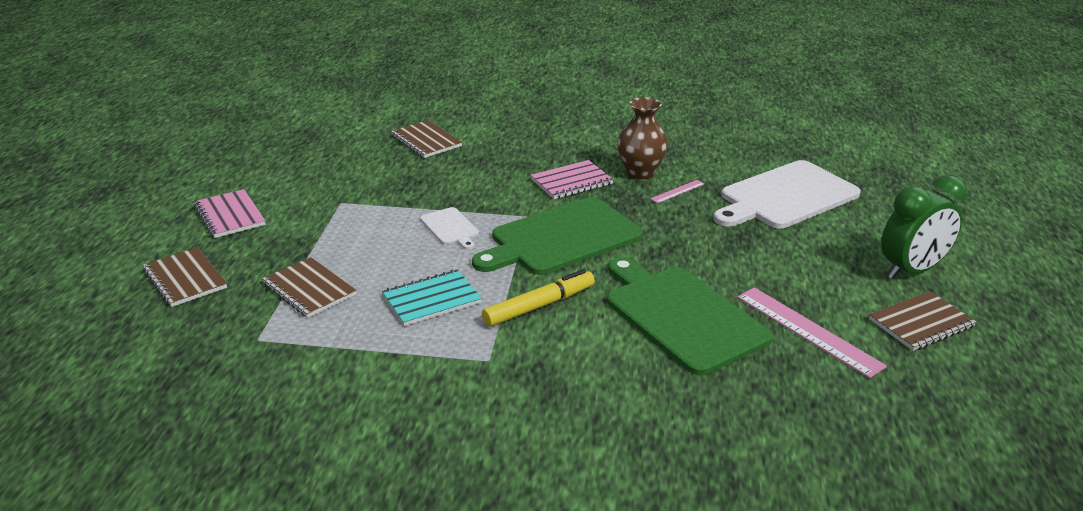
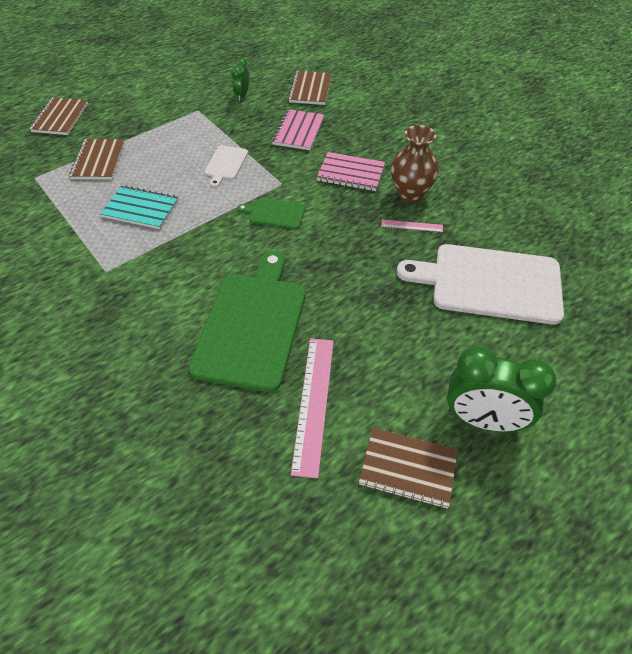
camera: 45 degrees right, 20 degrees up
(230, 215) = (135, 87): pink notebook -> pink notebook (298, 131)
(365, 172) = (242, 95): none -> green clock
(539, 306) = (186, 254): yellow marker -> none
(561, 238) = (275, 213): green cutting board -> green cutting board, size x0.46

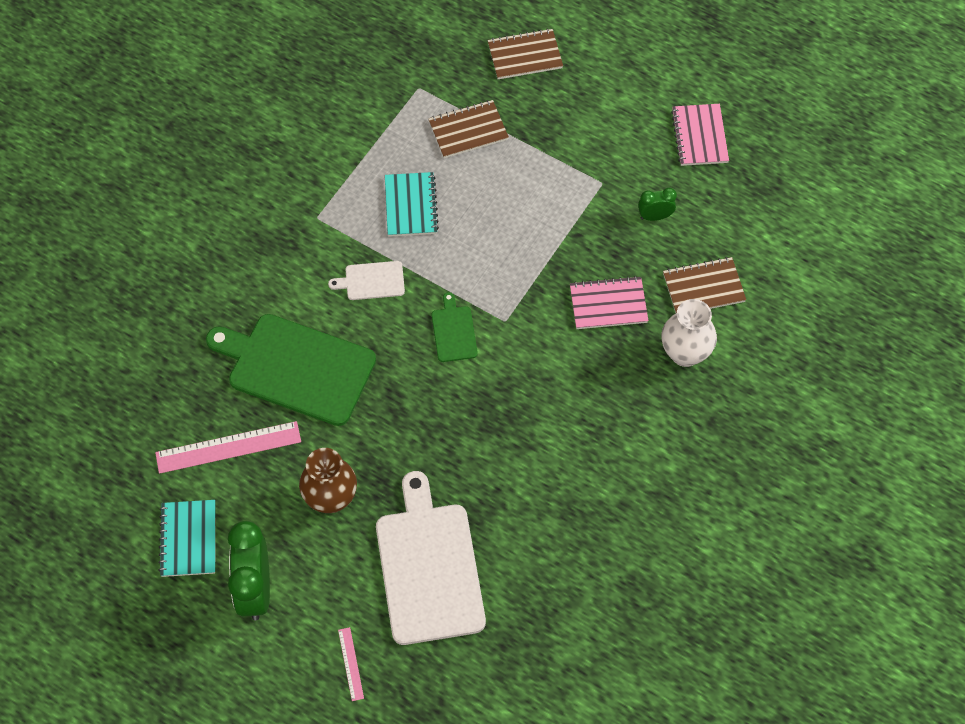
camera: 70 degrees right, 10 degrees up
(225, 164) = (514, 253): white cutting board -> white cutting board (371, 281)
(252, 325) = (296, 367): green cutting board -> green cutting board turned 150 degrees counterclockwise
(351, 173) = (552, 385): pink notebook -> pink notebook (699, 136)
(356, 109) = (685, 353): none -> white vase
(408, 468) = (188, 539): brown notebook -> turquoise notebook
(410, 193) = (542, 457): brown vase -> brown vase (331, 498)
(412, 226) = (487, 471): pink ruler -> pink ruler (350, 664)

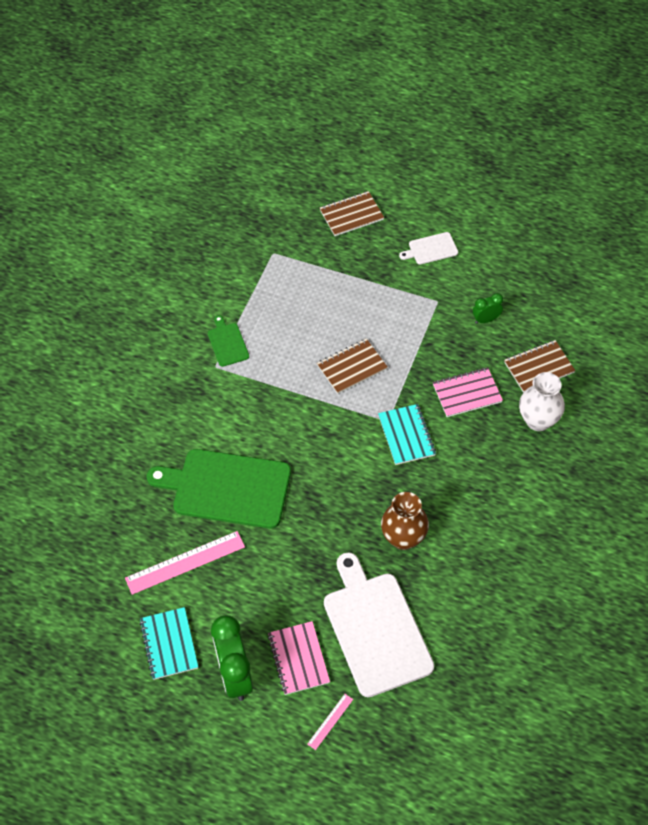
camera: 10 degrees left, 5 degrees down
(331, 498) = (280, 588): brown vase -> brown vase (403, 538)
(350, 664) = (330, 721): pink ruler -> pink ruler turned 60 degrees clockwise
(371, 281) = (272, 408): white cutting board -> white cutting board (431, 249)
(411, 206) = (289, 344): turquoise notebook -> turquoise notebook (406, 435)
(454, 331) = (348, 436): green cutting board -> green cutting board (227, 343)
(468, 130) = (321, 279): brown notebook -> brown notebook (352, 367)
(699, 136) = (504, 253): pink notebook -> pink notebook (298, 659)

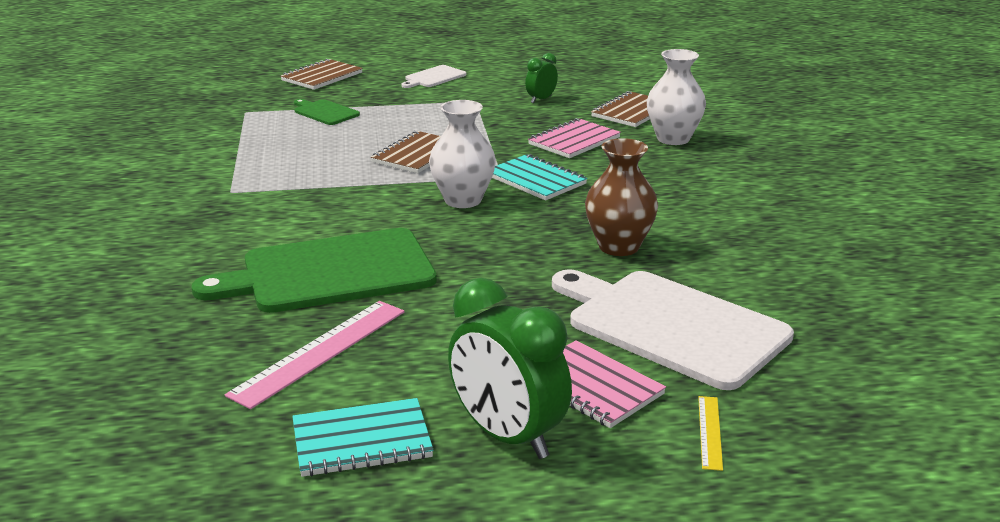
camera: 30 degrees left, 30 degrees down
(169, 644) = (362, 441): turquoise notebook -> turquoise notebook turned 60 degrees counterclockwise
(227, 343) = (234, 173): green cutting board -> green cutting board (325, 112)
(330, 721) = (709, 432): pink ruler -> yellow ruler
(346, 440) = (463, 200): none -> white vase

